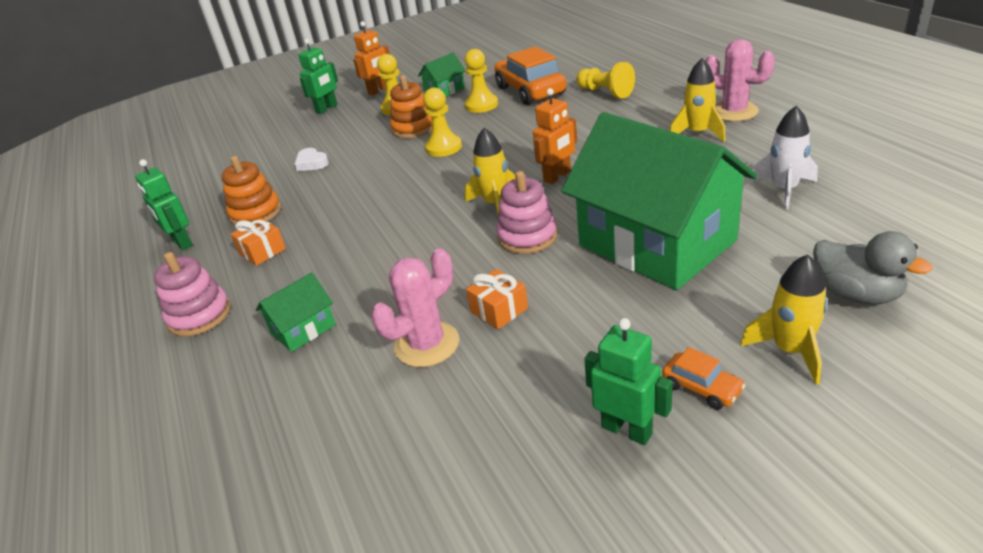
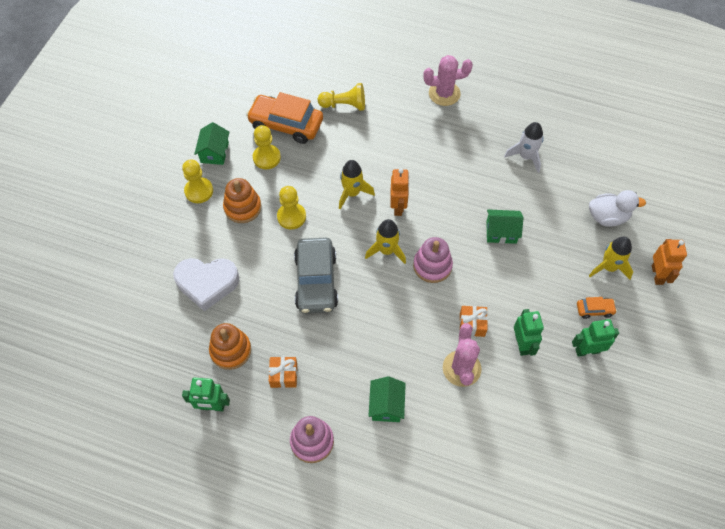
camera: 50 degrees left, 25 degrees up
(312, 163) = (207, 283): white heart -> white heart, size x2.02
(327, 109) = (133, 220): green robot -> green robot (522, 344)
(379, 90) = (153, 176): orange robot -> orange robot (657, 275)
(395, 198) = (316, 281): none -> grey car
(656, 243) = (501, 232): green house -> green house, size x0.41
(698, 133) = (442, 125): yellow rocket -> yellow rocket (352, 193)
(856, 294) = (607, 217): grey duck -> white duck

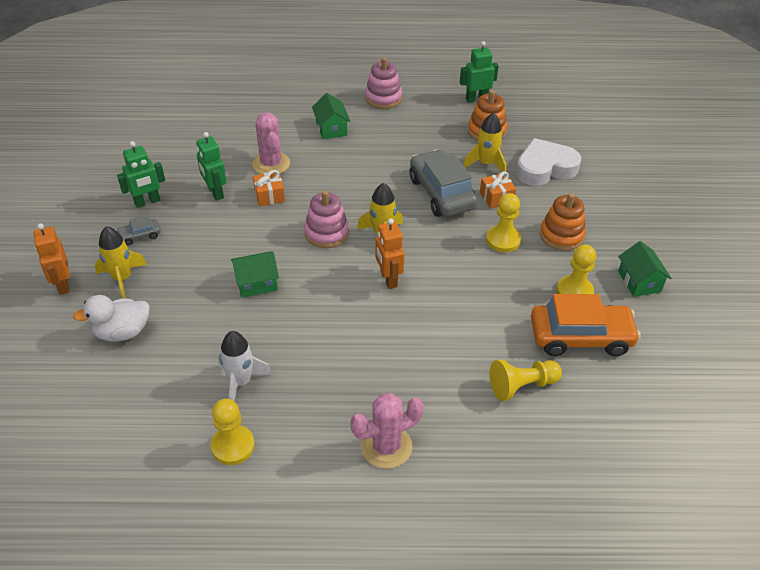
camera: 160 degrees right, 15 degrees down
(199, 191) = (621, 239): yellow pawn -> yellow pawn (233, 446)
(284, 375) = (430, 127): orange gift -> orange gift (496, 197)
(352, 193) = (449, 279): yellow rocket -> yellow rocket (486, 164)
(594, 310) = (139, 236): orange car -> grey car

